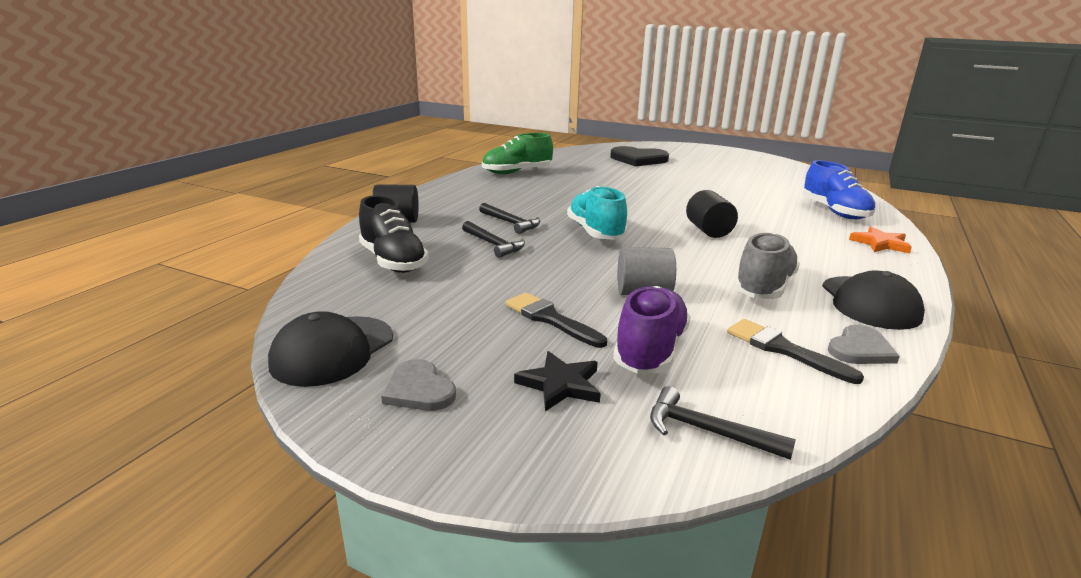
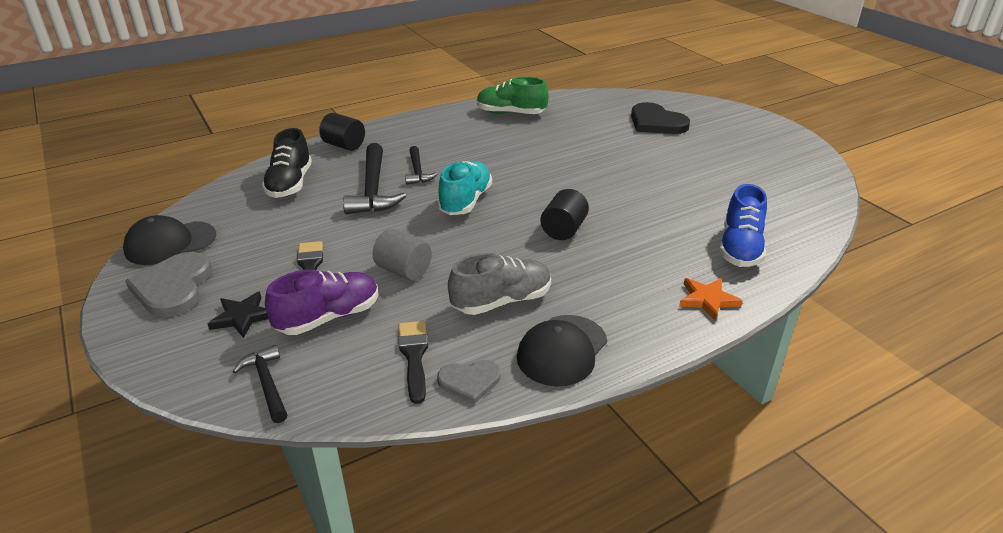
camera: 35 degrees right, 10 degrees up
(419, 389) = (173, 287): grey heart -> grey heart, size x1.70
(493, 244) = (373, 189): black hammer -> black hammer, size x1.74

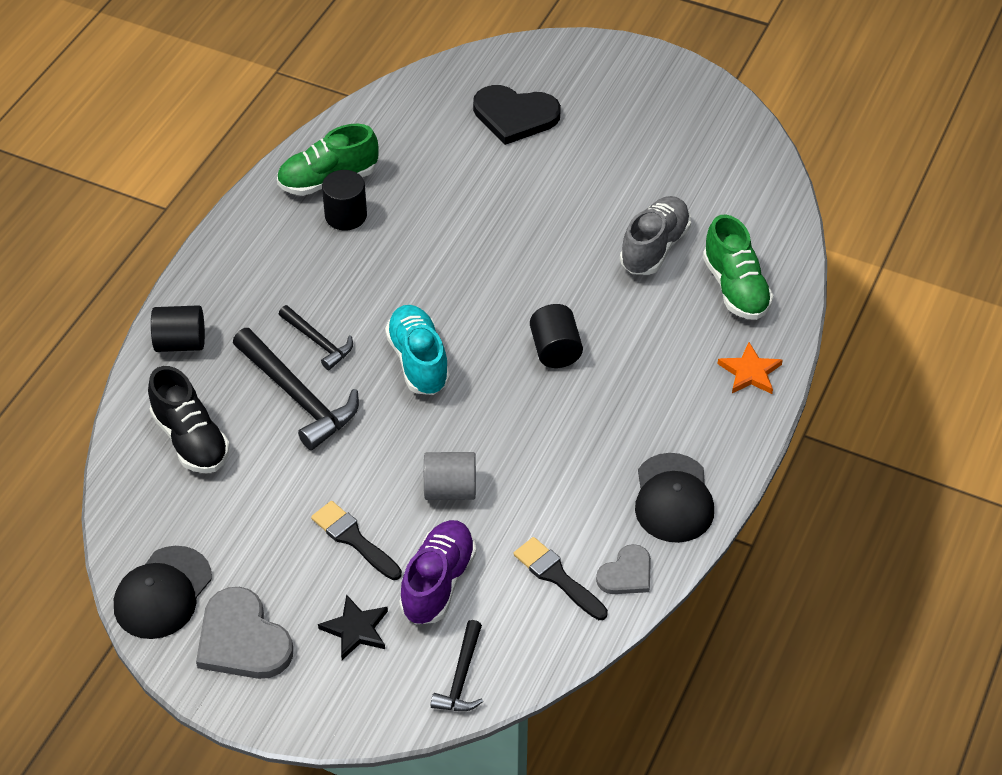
camera: 35 degrees left, 15 degrees up
(267, 384) = (461, 677): black hammer -> black hammer turned 105 degrees counterclockwise
(501, 301) = (576, 474): grey shoe -> grey shoe (654, 248)
(503, 129) = (346, 216): none -> black cylinder
(740, 248) = (735, 288): blue shoe -> green shoe

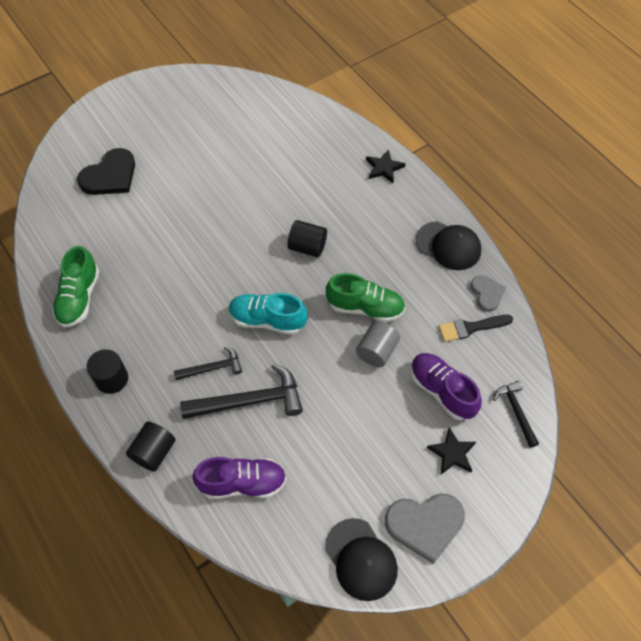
camera: 60 degrees left, 10 degrees up
(191, 439) = (242, 483): black shoe -> purple shoe
(346, 216) = (118, 302): black cylinder -> black cylinder (112, 379)
(354, 539) = (383, 422): black brush -> none
(461, 677) = (516, 411): black hammer -> black hammer turned 150 degrees counterclockwise
(654, 248) = (265, 163): grey shoe -> none
(735, 288) = (321, 143): green shoe -> green shoe (365, 307)
(750, 372) = (384, 168): orange star -> black star

